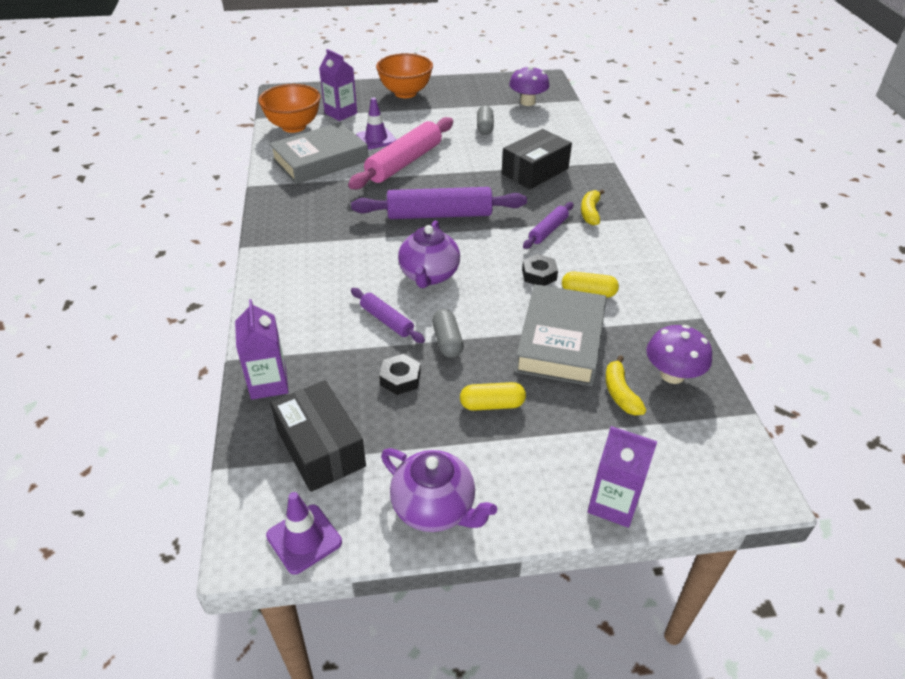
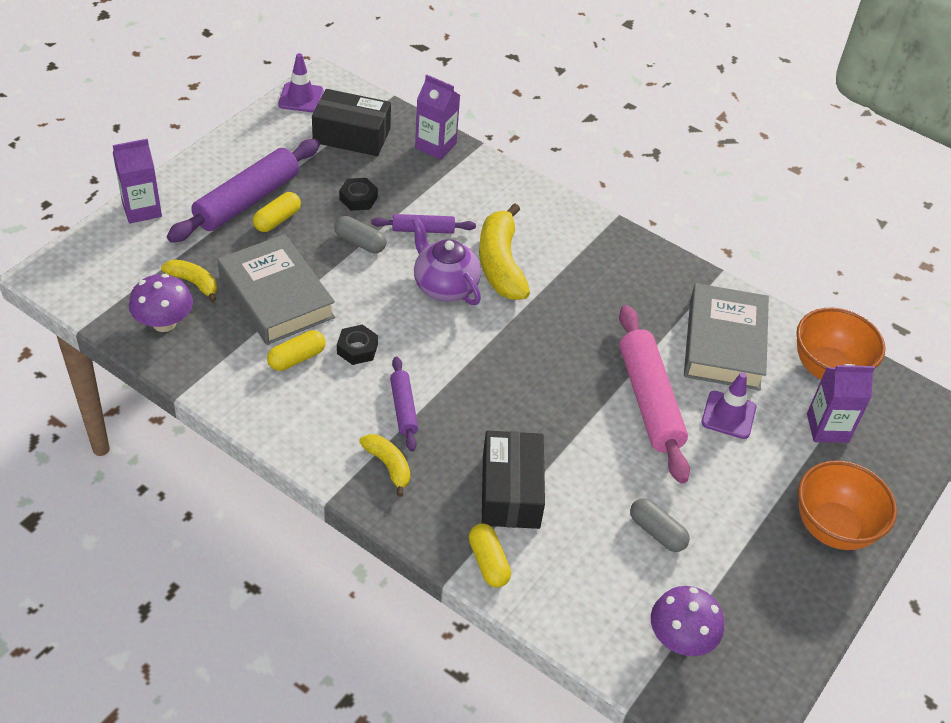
camera: 130 degrees right, 5 degrees up
(370, 266) = (500, 264): none -> yellow banana
(435, 508) = (247, 147): purple teapot -> none
(439, 215) = (521, 355): purple rolling pin -> purple rolling pin (247, 200)
(582, 157) = (488, 562): none -> yellow capsule

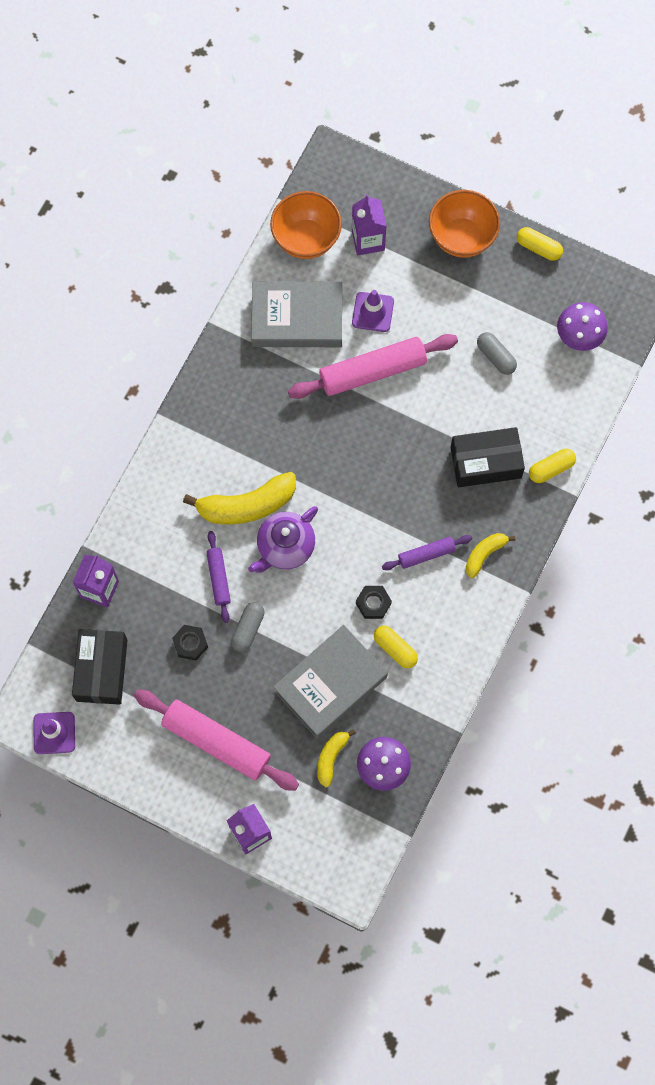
camera: 95 degrees left, 25 degrees up
(247, 200) = (216, 742): purple rolling pin -> pink rolling pin
(277, 220) = (236, 708): yellow capsule -> yellow capsule (538, 248)
(657, 532) = (495, 357): grey capsule -> grey capsule turned 75 degrees counterclockwise

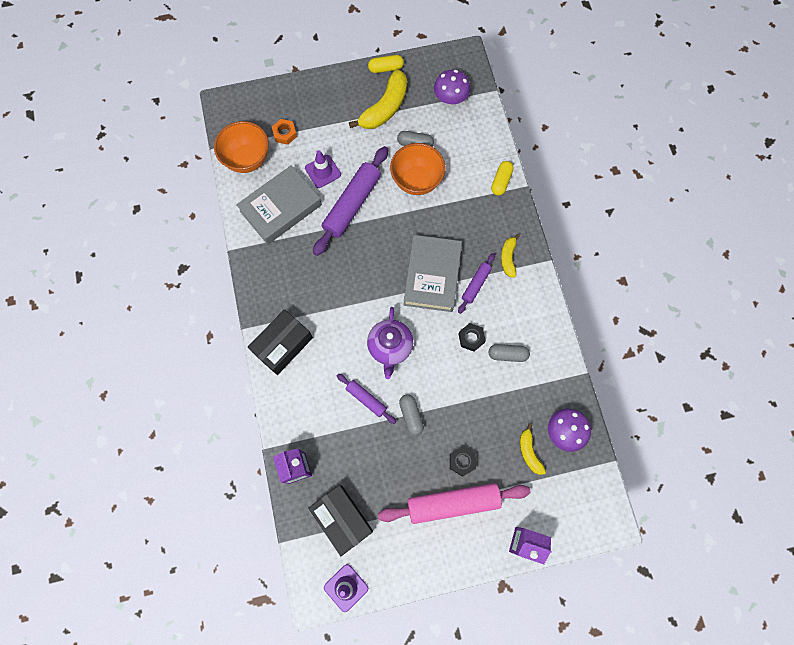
camera: 40 degrees left, 0 degrees up
(190, 643) = (383, 454): black nut -> black nut (462, 461)
(246, 505) = (345, 341): yellow banana -> yellow banana (385, 108)
(330, 683) = (489, 407): grey book -> grey book (432, 276)
(368, 240) = (285, 134): purple carton -> orange nut
(372, 371) = (352, 204): pink rolling pin -> purple rolling pin
(395, 649) = (507, 354): yellow capsule -> grey capsule
(461, 238) = (338, 94): orange bowl -> orange bowl (417, 181)
(485, 462) = (462, 206): black box -> black box (283, 345)

